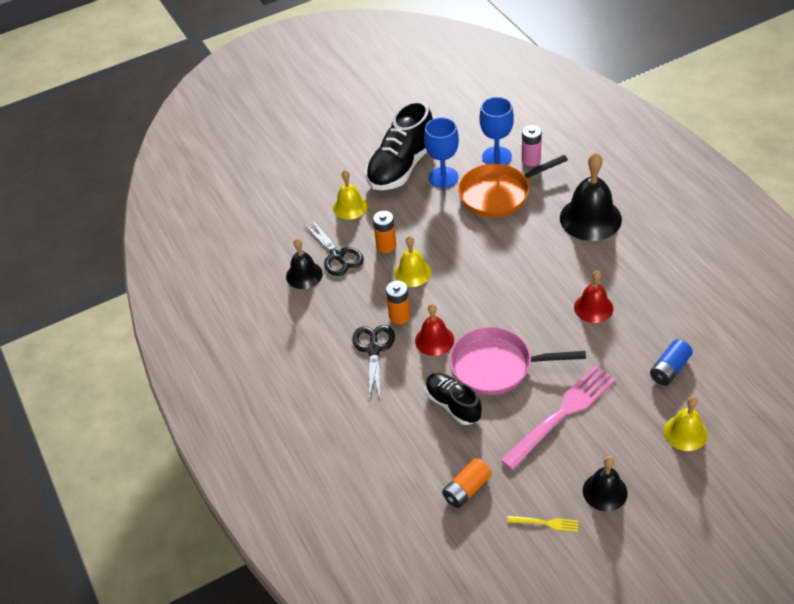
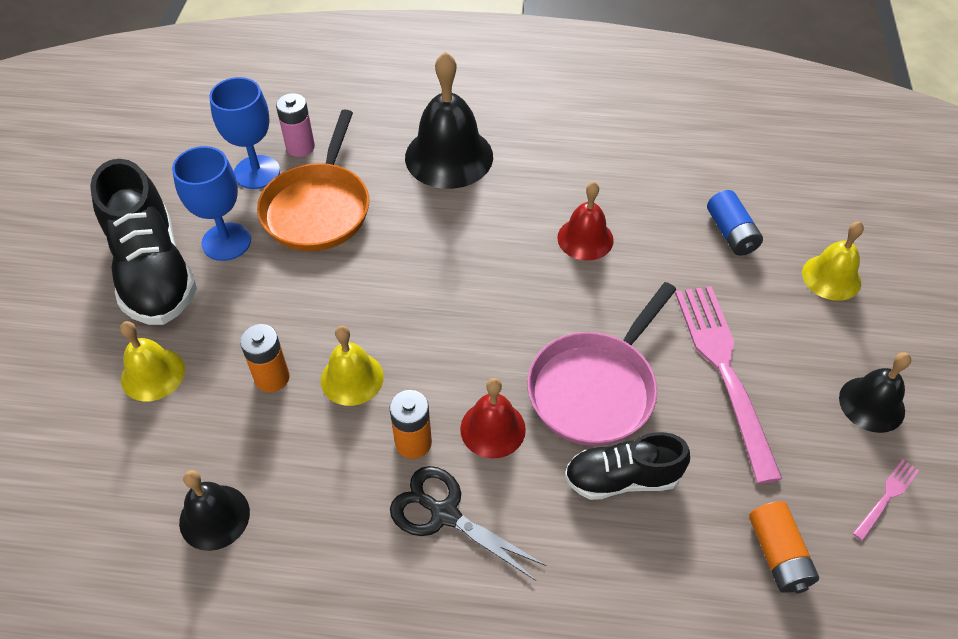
camera: 60 degrees left, 5 degrees up
(337, 255) = (225, 448): black scissors -> none
(546, 523) = (886, 497): yellow fork -> pink fork

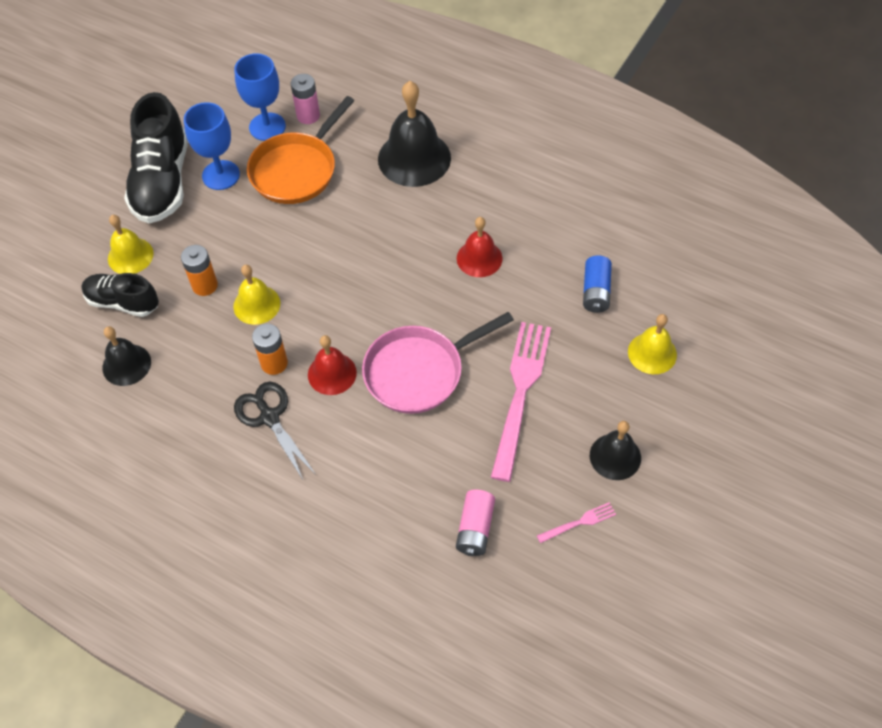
camera: 25 degrees right, 5 degrees up
(622, 478) = (400, 439): black shoe -> black shoe (123, 302)
(778, 554) = (475, 528): orange battery -> pink battery

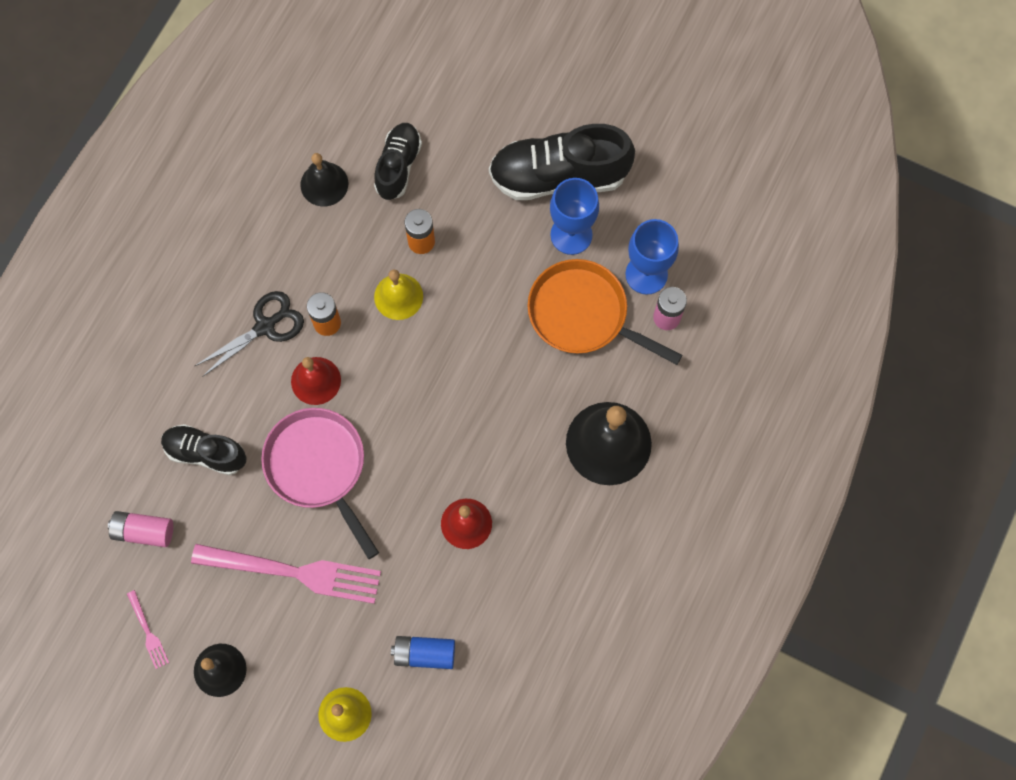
camera: 85 degrees right, 15 degrees up
(130, 256) = (457, 162): yellow bell -> none
(396, 471) = (205, 453): none -> black shoe

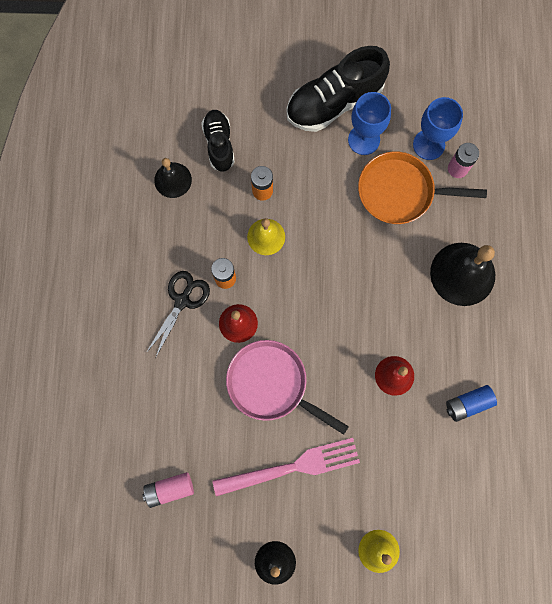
camera: 25 degrees left, 5 degrees up
(148, 632) = (210, 560): pink fork -> none
(205, 453) = (185, 411): black shoe -> none
(424, 653) = (412, 481): blue battery -> blue battery (468, 404)

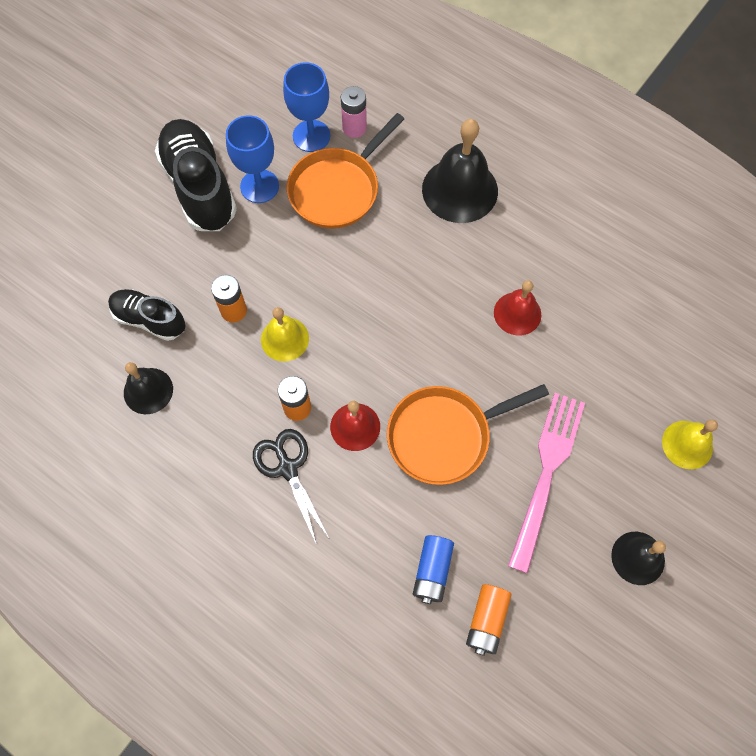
camera: 55 degrees left, 10 degrees down
(169, 489) = (486, 620): pink battery -> orange battery
(271, 384) = (444, 436): pink pan -> orange pan
(334, 102) = (199, 187): black shoe -> black shoe turned 150 degrees clockwise
(468, 404) = (590, 267): blue battery -> blue battery (432, 571)

